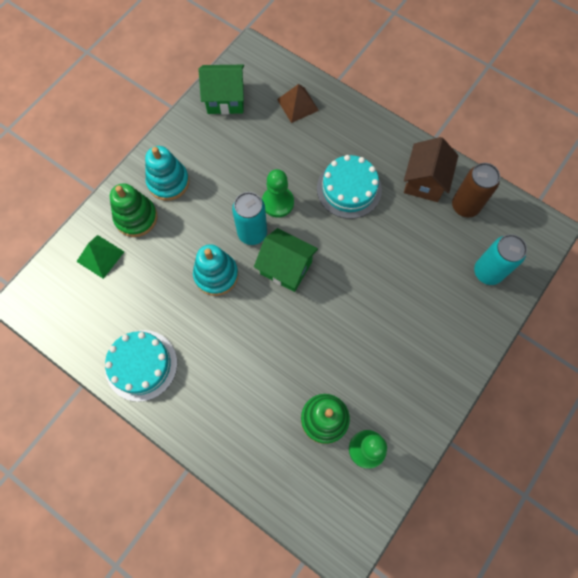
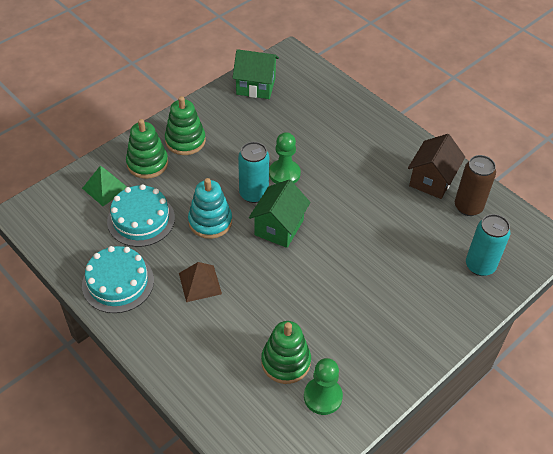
camera: 10 degrees right, 20 degrees down
(168, 182) = (185, 141): turquoise stacking toy -> green stacking toy
(286, 268) = (279, 227): green house -> green house turned 75 degrees clockwise
(297, 105) = (322, 100): brown pyramid -> brown pyramid (200, 283)
(349, 189) = (356, 174): turquoise cake -> turquoise cake (141, 219)

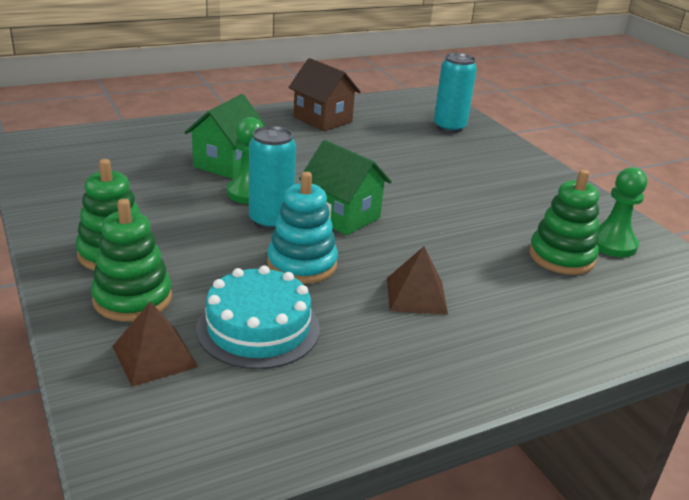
camera: 75 degrees left, 20 degrees down
(105, 188) = (154, 356): green pyramid -> brown pyramid
(118, 282) = (387, 377): turquoise cake -> none
(255, 86) = (59, 176): green house -> green house (227, 164)
(468, 207) = (370, 113): brown can -> none

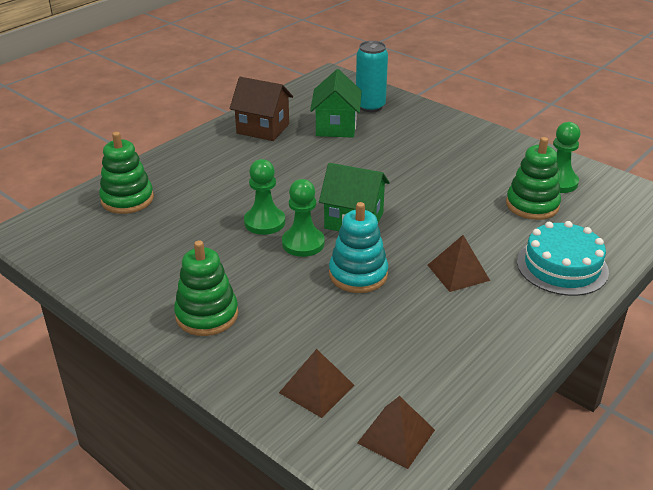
camera: 20 degrees left, 5 degrees up
(132, 299) = (258, 349): green stacking toy -> green stacking toy (127, 199)
(194, 436) = (396, 436): none -> brown pyramid
(227, 164) = (221, 199): green house -> green house (336, 127)
(258, 328) = (370, 339): turquoise cake -> turquoise cake (562, 266)
(271, 221) = (303, 243): turquoise can -> green pawn

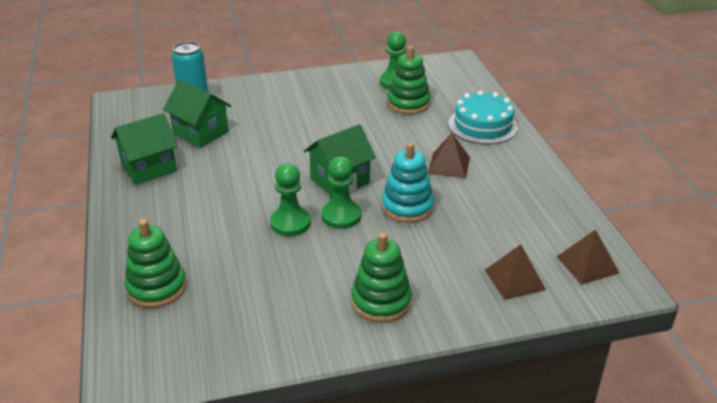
camera: 55 degrees left, 0 degrees up
(263, 129) = (149, 168): brown house -> green house

